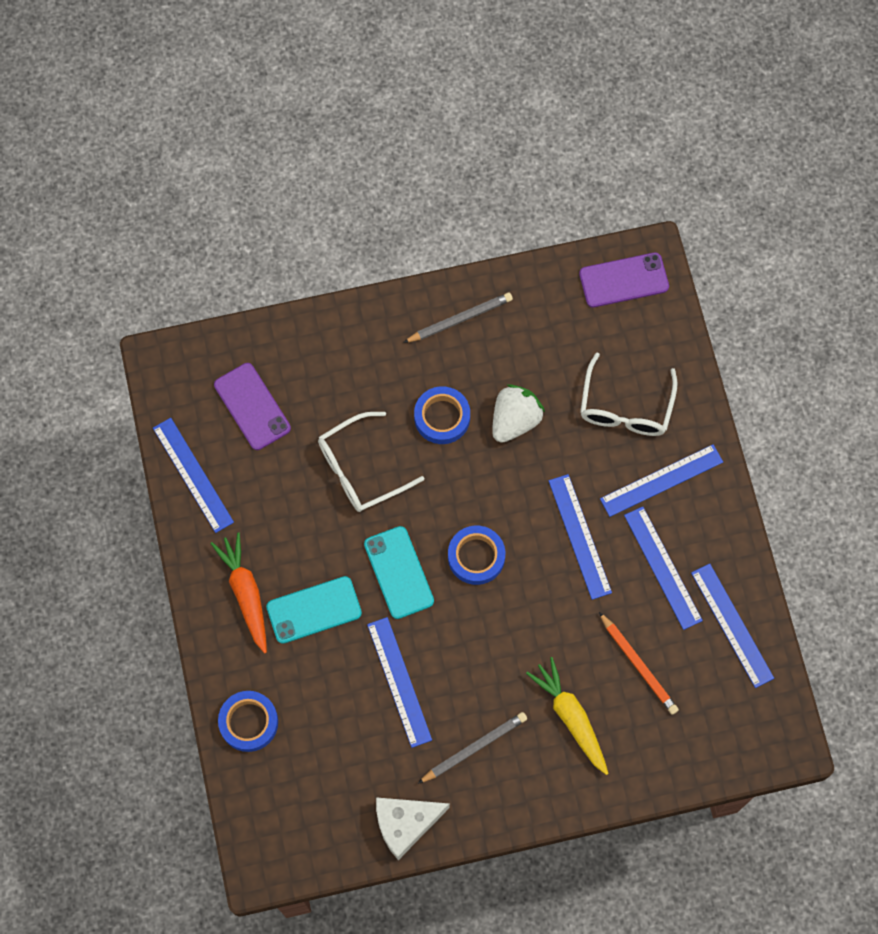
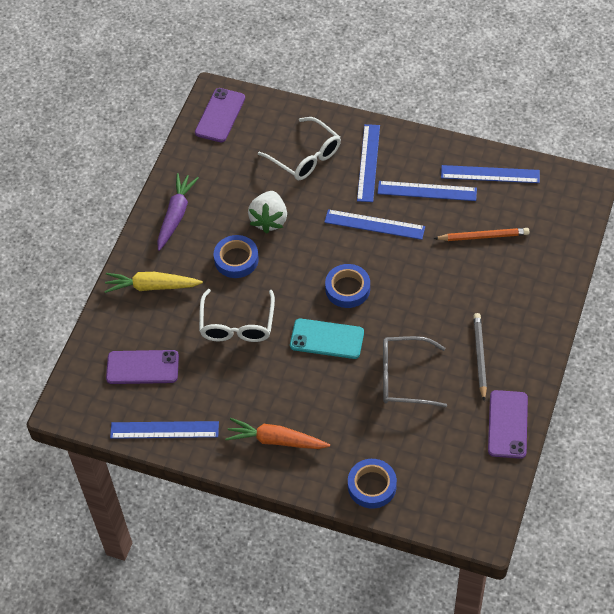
camera: 55 degrees left, 15 degrees down
(314, 610) = (317, 403): turquoise phone -> none
(399, 682) = (404, 377): blue ruler -> grey glasses
(405, 824) = (507, 424): white cheese -> purple phone
(460, 319) = (176, 215): grey pencil -> purple carrot
(515, 420) = (269, 220): white strawberry -> white strawberry turned 150 degrees counterclockwise
(570, 717) = (494, 291): yellow carrot -> yellow carrot (152, 286)

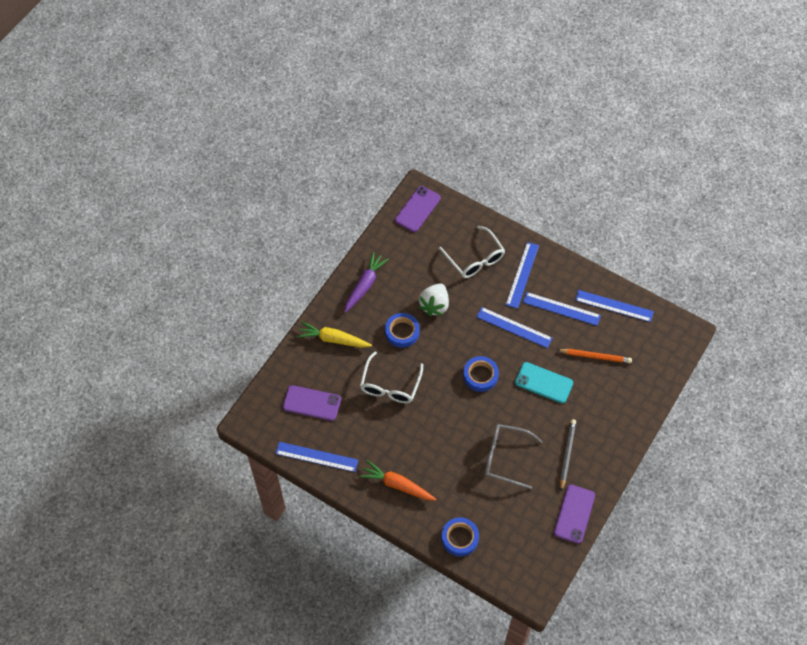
camera: 10 degrees right, 5 degrees up
(327, 339) = (455, 413): turquoise phone -> turquoise phone (544, 382)

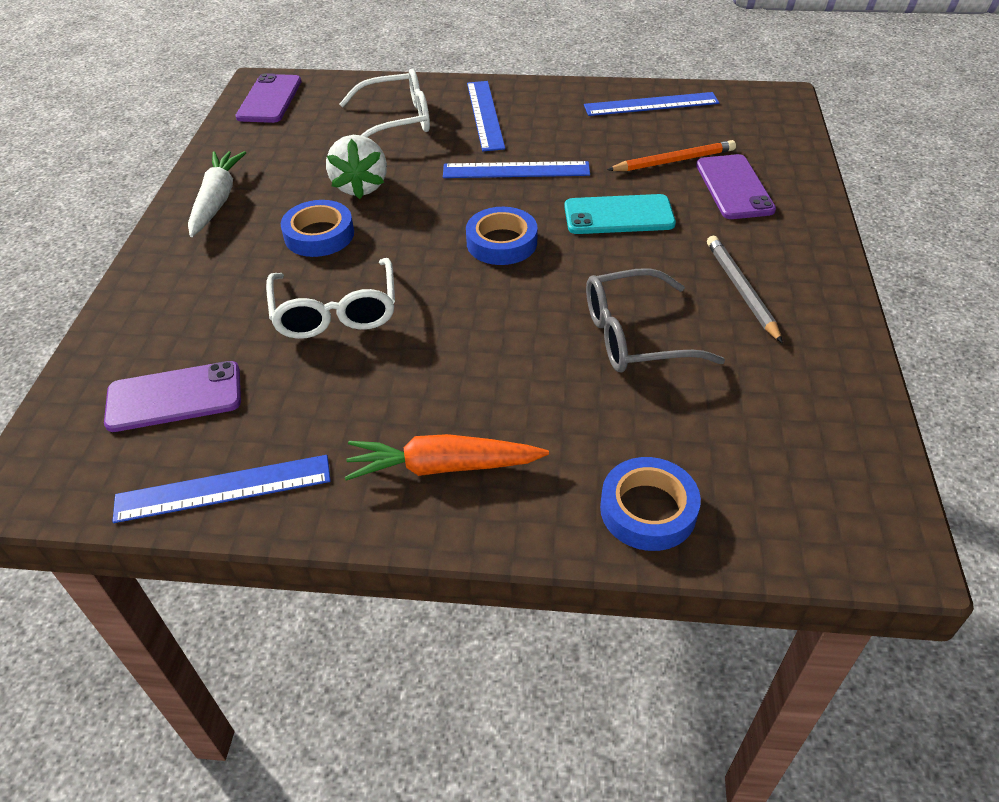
camera: 25 degrees left, 15 degrees down
(333, 339) = (185, 286): yellow carrot -> none
(365, 285) = (217, 200): purple carrot -> white carrot
(475, 259) = (397, 120): white glasses -> white glasses turned 45 degrees counterclockwise
(561, 309) = (575, 129): blue ruler -> none
(574, 514) = (836, 370): purple phone -> purple phone (734, 187)

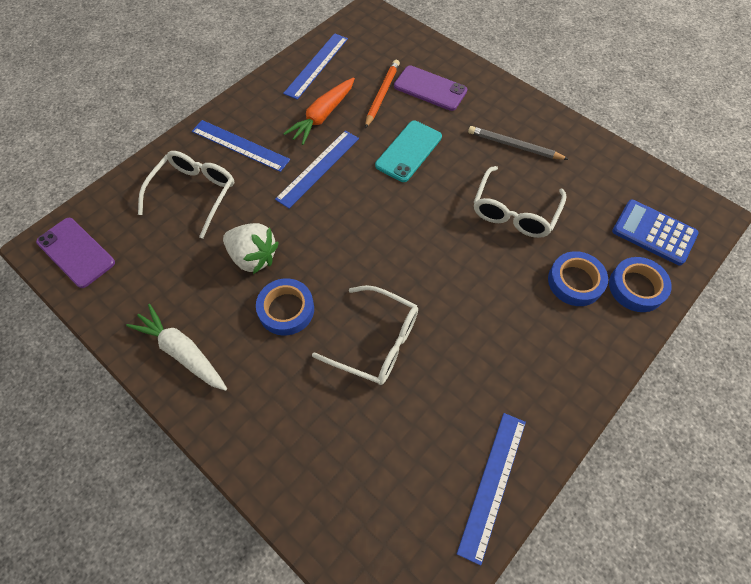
camera: 55 degrees left, 15 degrees up
(174, 397) = (387, 478): purple phone -> none
(443, 467) = (550, 359): orange carrot -> orange carrot (322, 116)
(501, 242) = (384, 219): blue tape -> blue tape (575, 281)
(635, 336) = (514, 212): grey glasses -> white glasses
(770, 490) = (654, 232): none -> blue calculator

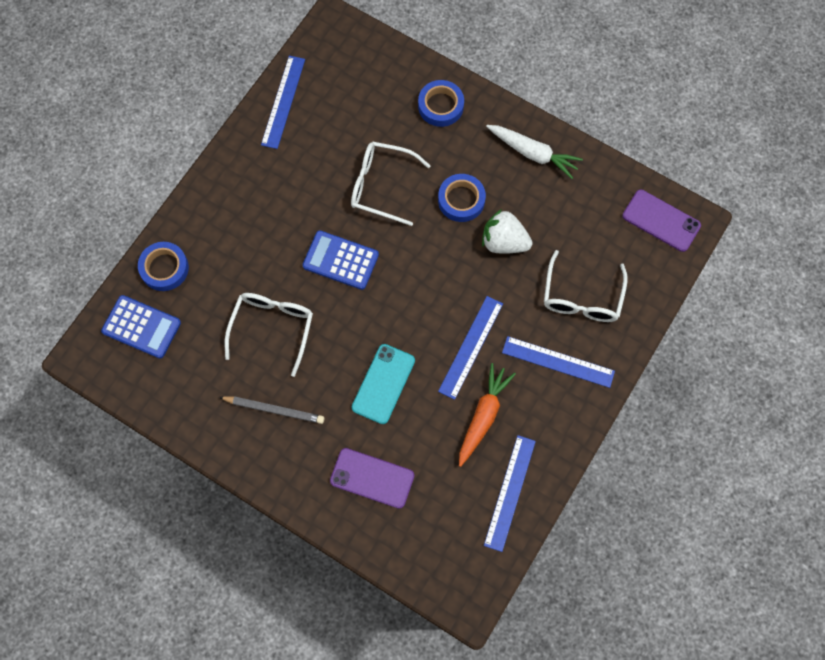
camera: 170 degrees right, 10 degrees up
(382, 94) = (425, 459): orange pencil -> none
(436, 265) = (340, 260): none -> blue calculator
(575, 281) = (218, 265): blue tape -> blue tape (440, 106)

